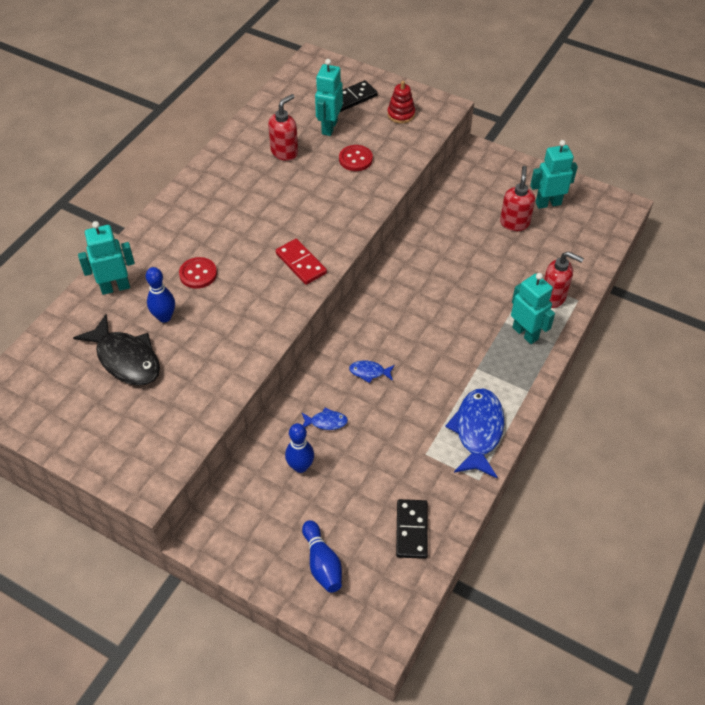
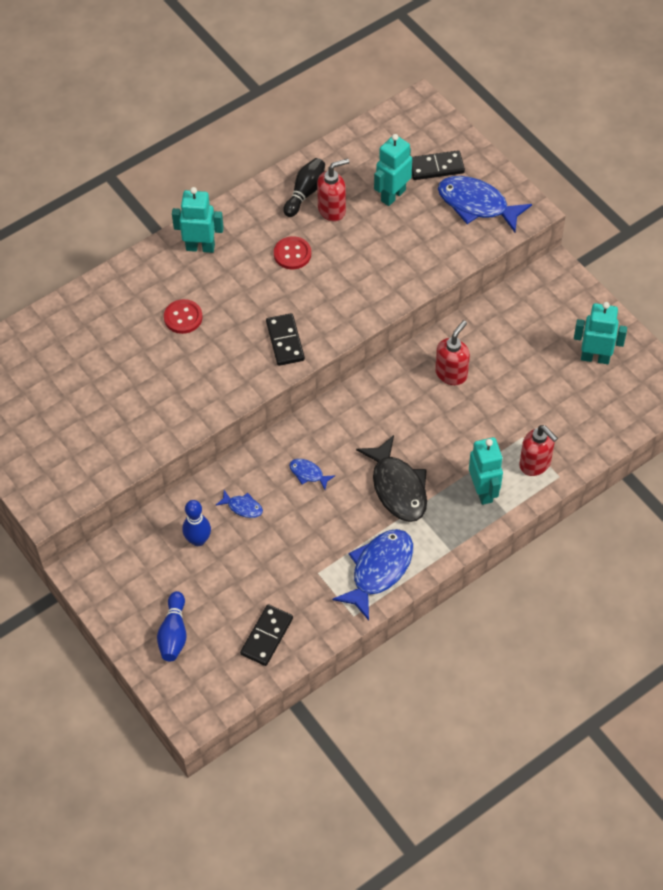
camera: 25 degrees right, 5 degrees up
(115, 287) = (101, 304): turquoise robot -> turquoise robot (200, 247)
(126, 359) = (80, 381): black fish -> black fish (397, 487)
(164, 317) = (132, 351): blue bowling pin -> none
(255, 146) = (305, 193): none -> black bowling pin
(301, 263) = (285, 341): red domino -> black domino
(355, 159) = (400, 243): red button -> red button (292, 254)
(401, 114) = (477, 204): red stacking toy -> blue fish
(514, 223) = (545, 367): red soap dispenser -> red soap dispenser (451, 373)

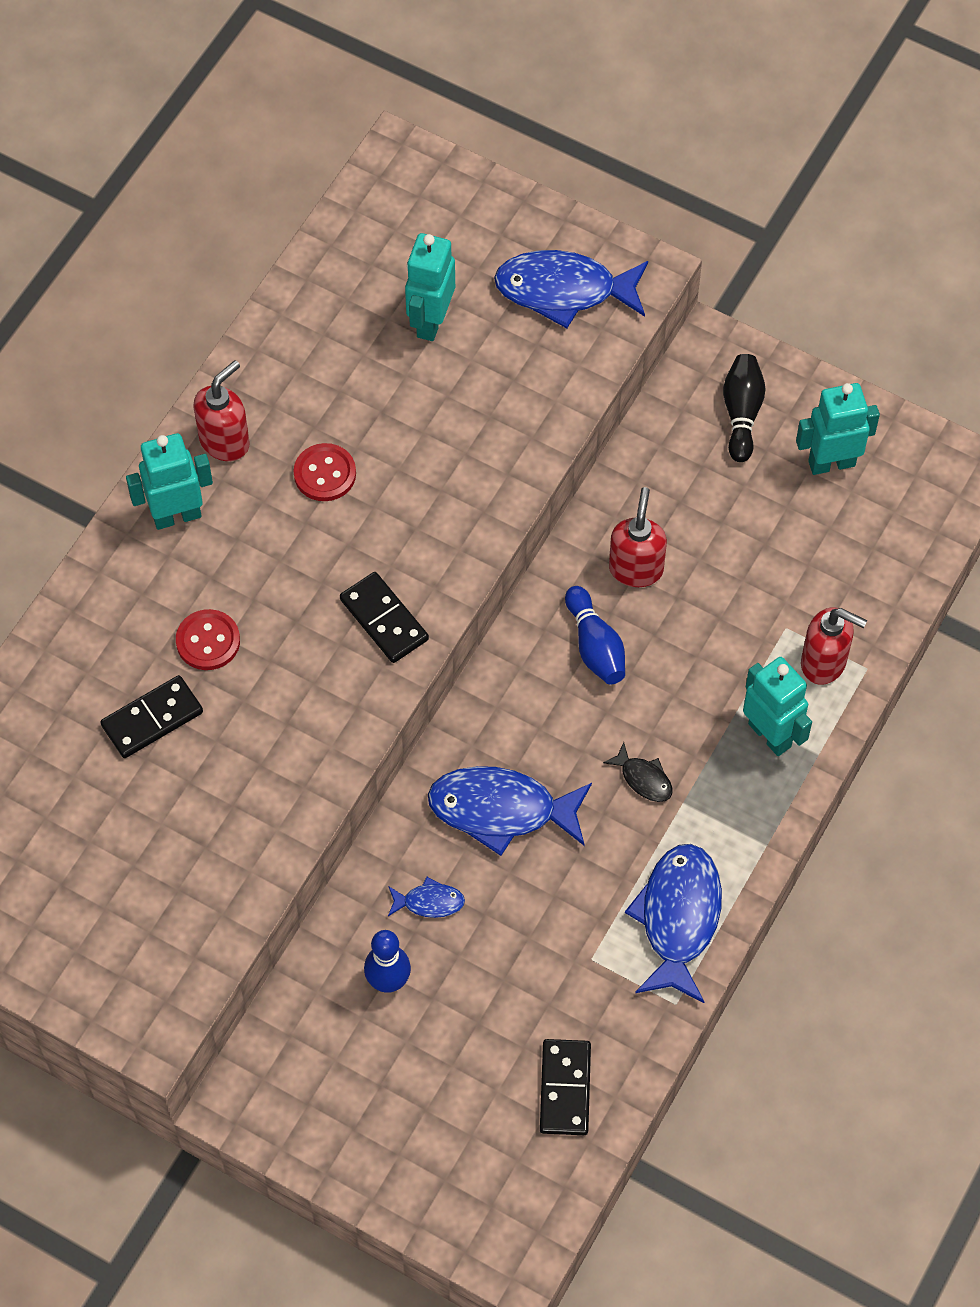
camera: 25 degrees left, 5 degrees up
(174, 633) = (425, 1142): blue bowling pin -> blue bowling pin (595, 646)
(305, 193) = (295, 366): black bowling pin -> black bowling pin (742, 413)
(308, 474) = (501, 810): blue fish -> blue fish, size x2.13
(332, 210) = (350, 379): red soap dispenser -> red soap dispenser (225, 441)
(397, 487) = (643, 778): black fish -> black fish, size x0.47
(436, 167) = (474, 251): black domino -> black domino (152, 719)

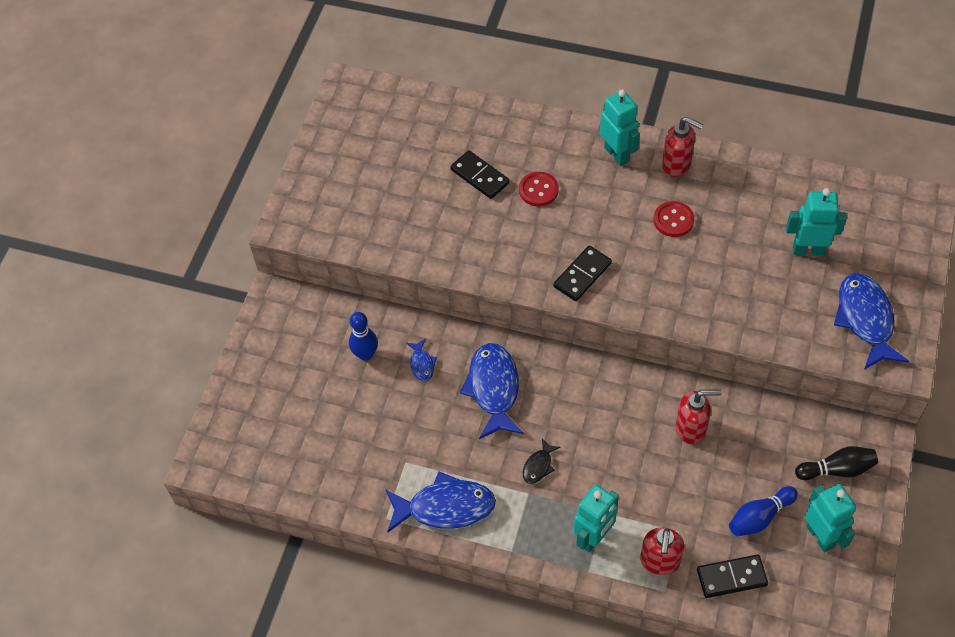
camera: 80 degrees right, 5 degrees down
(565, 1089) = (316, 466): black domino -> black domino (731, 577)
(595, 646) = (625, 417): blue bowling pin -> blue bowling pin (759, 517)

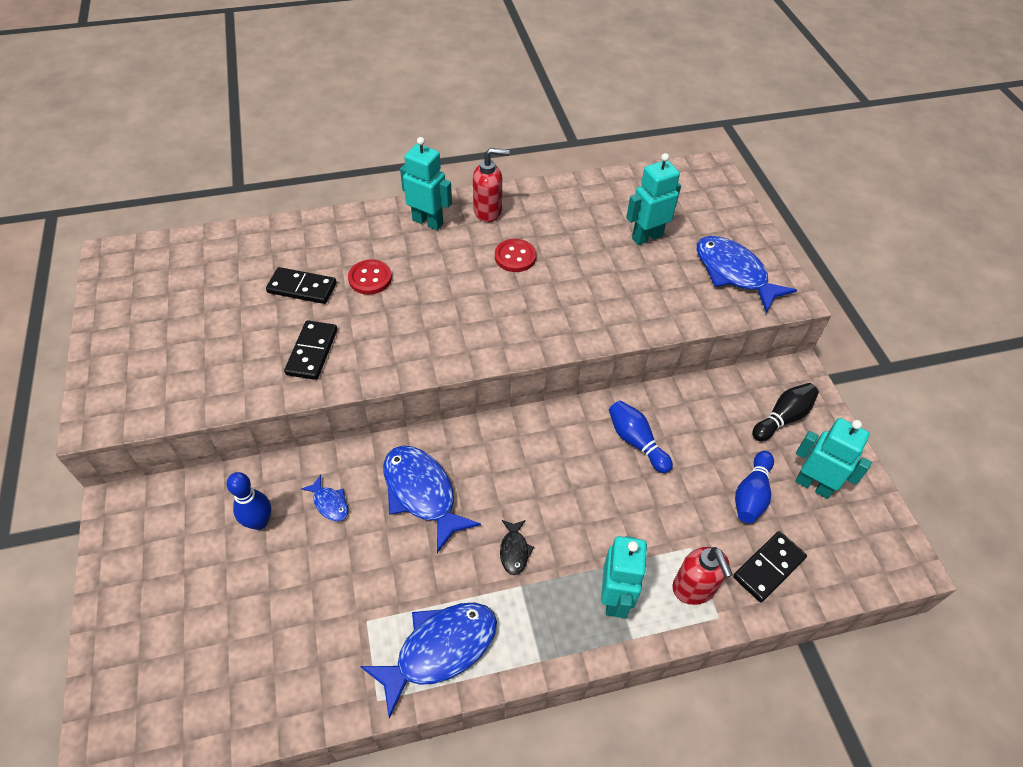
camera: 35 degrees left, 5 degrees down
(582, 275) = (459, 337): black domino -> black domino (312, 352)
(691, 429) = (636, 442): red soap dispenser -> blue bowling pin

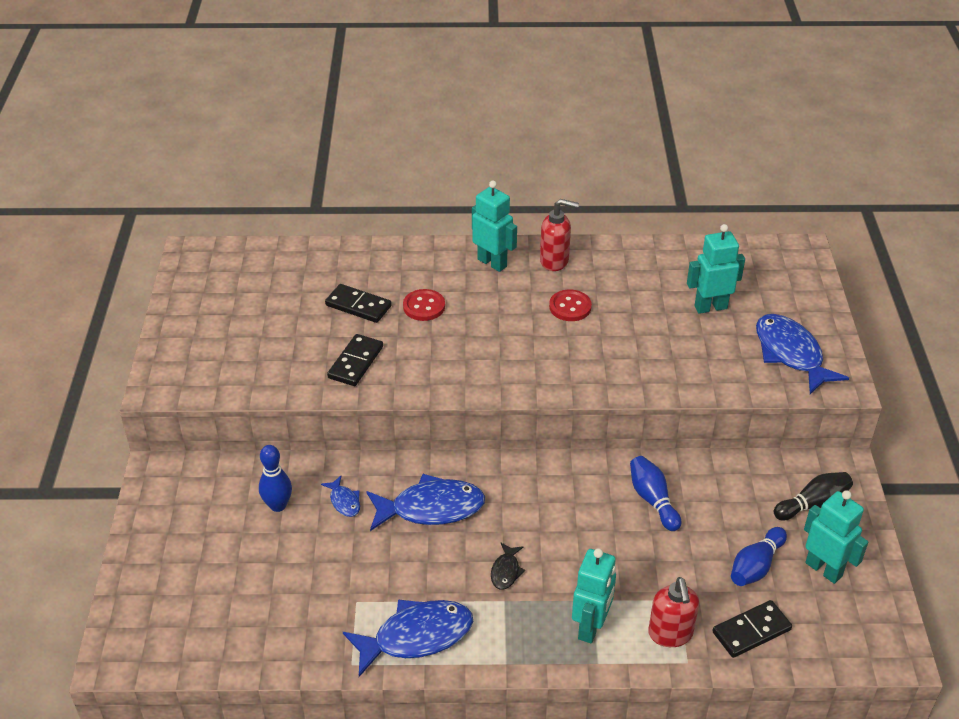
camera: 15 degrees right, 10 degrees down
(422, 493) = (431, 508): blue fish -> blue fish turned 105 degrees clockwise

